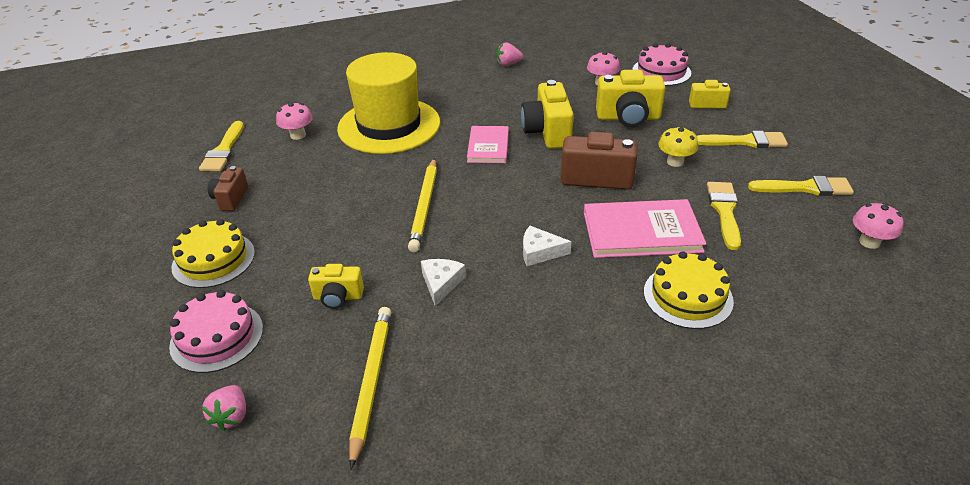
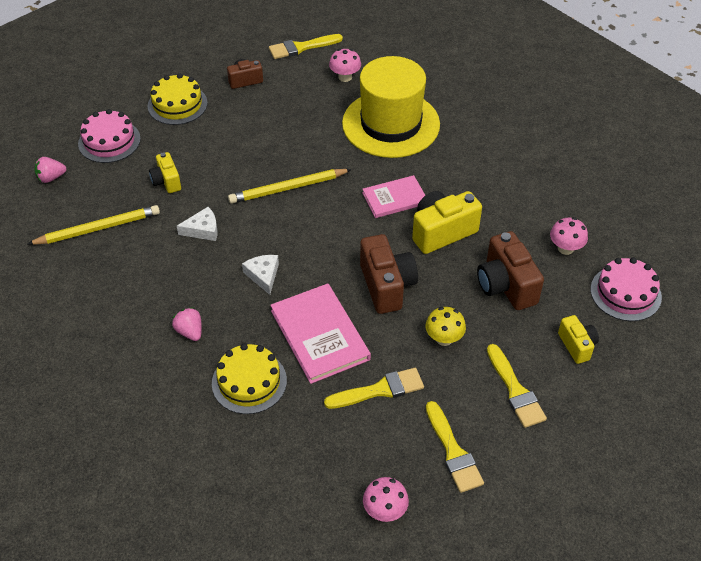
camera: 65 degrees right, 10 degrees up
(508, 64) = (555, 165): pink strawberry -> pink strawberry (190, 332)
(628, 118) = (505, 285): yellow camera -> brown camera

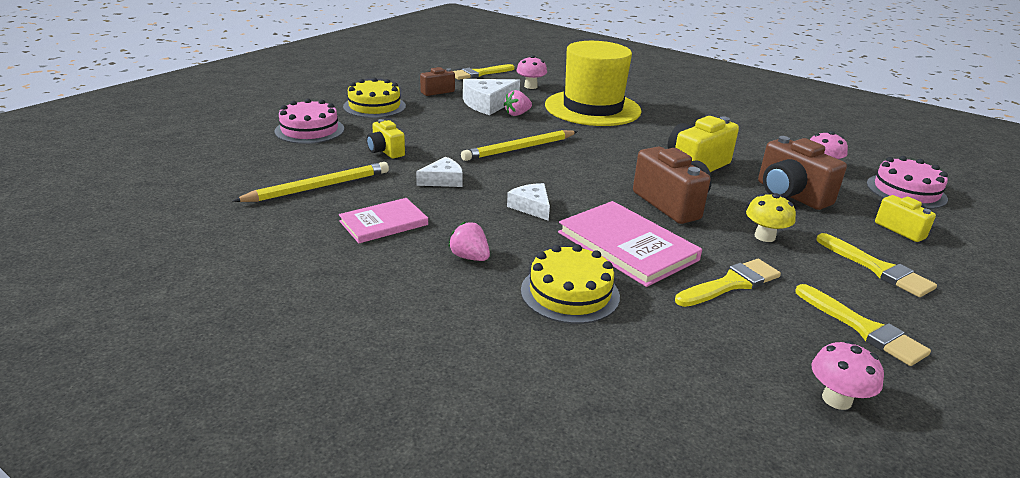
camera: 15 degrees left, 20 degrees down
(51, 178) = (249, 156): pink strawberry -> pink strawberry (517, 114)
(288, 108) = (488, 104): none -> white cheese
(394, 198) = (631, 149): pink book -> pink book (384, 223)

